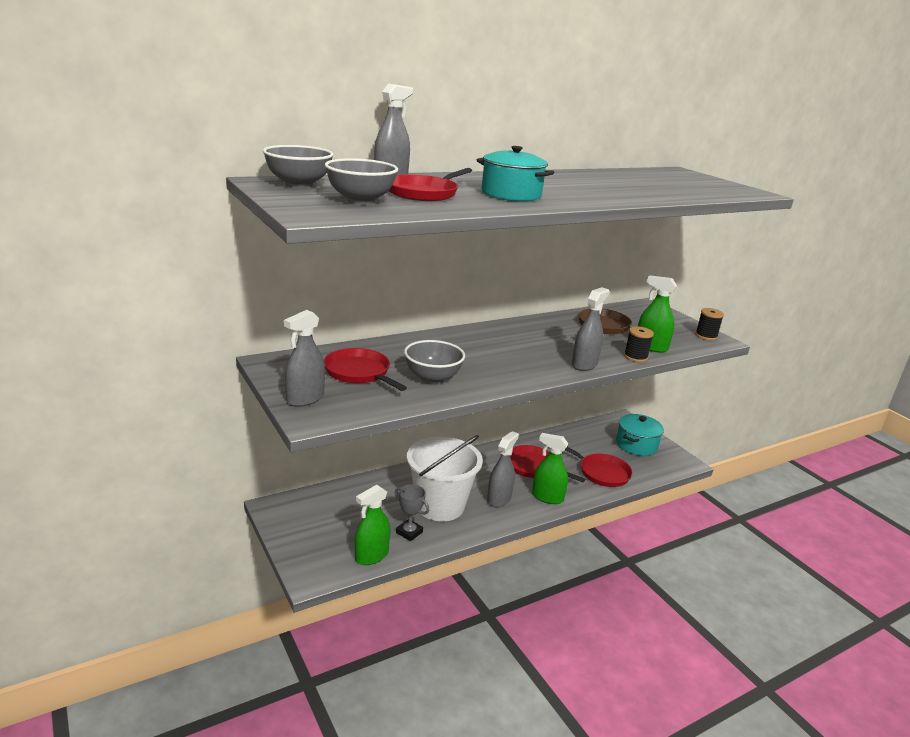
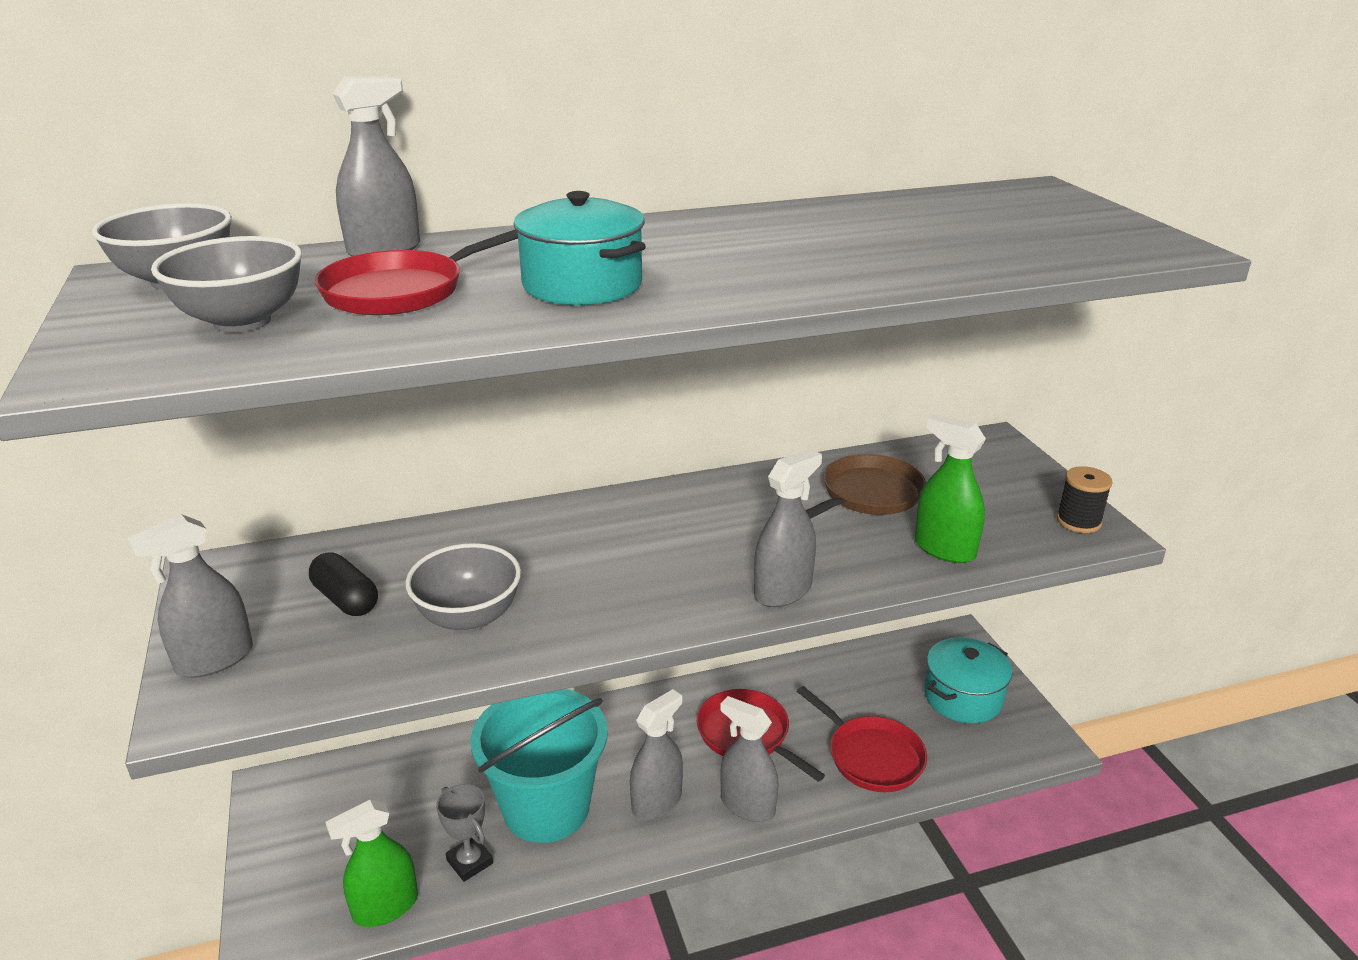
camera: 15 degrees right, 5 degrees up
(359, 372) = (346, 599): red pan -> black capsule
(440, 505) = (546, 808): white bucket -> turquoise bucket
(547, 497) = (747, 805): green spray bottle -> grey spray bottle
(635, 357) = (899, 574): black spool -> none

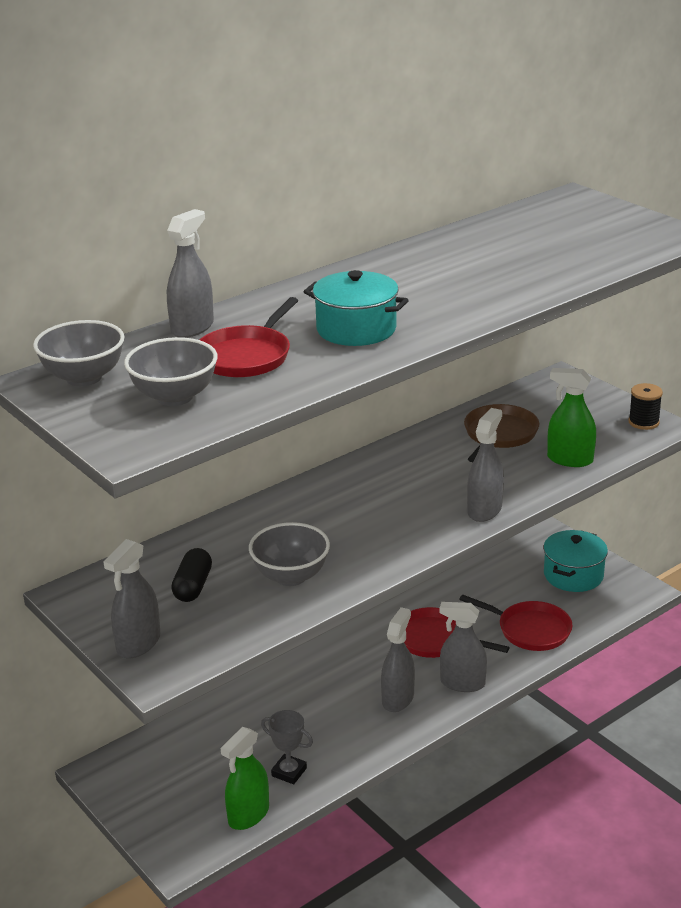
camera: 20 degrees left, 0 degrees up
(346, 599) = (193, 586): black capsule -> black capsule turned 75 degrees clockwise
(546, 808) = (320, 725): turquoise bucket -> none

